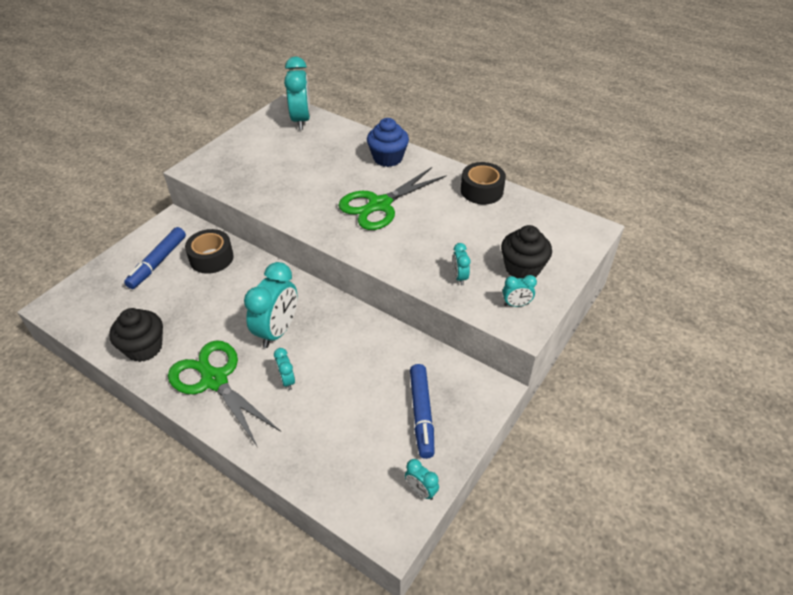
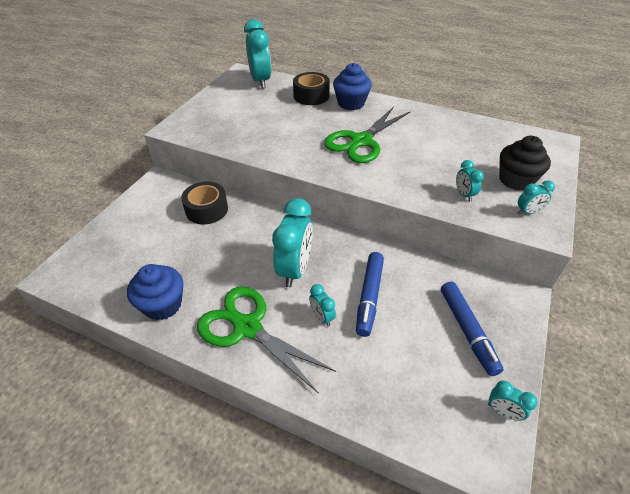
camera: 10 degrees left, 0 degrees up
(144, 348) = (163, 305): black cupcake -> blue cupcake
(158, 262) = (154, 220): blue marker -> blue marker (369, 297)
(482, 190) = (445, 121): black tape -> black tape (311, 96)

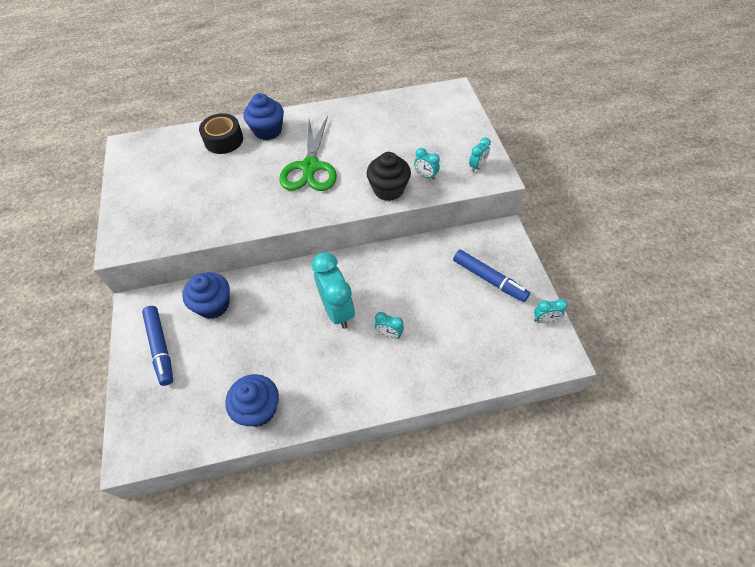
camera: 35 degrees left, 10 degrees up
(207, 209) = (213, 305): black tape -> blue cupcake
(247, 328) = (343, 379): green scissors -> none
(260, 81) = (156, 147): turquoise clock -> none
(369, 297) = (409, 297): blue marker -> blue marker (160, 347)
(516, 180) = (451, 142): black cupcake -> black cupcake (388, 189)

